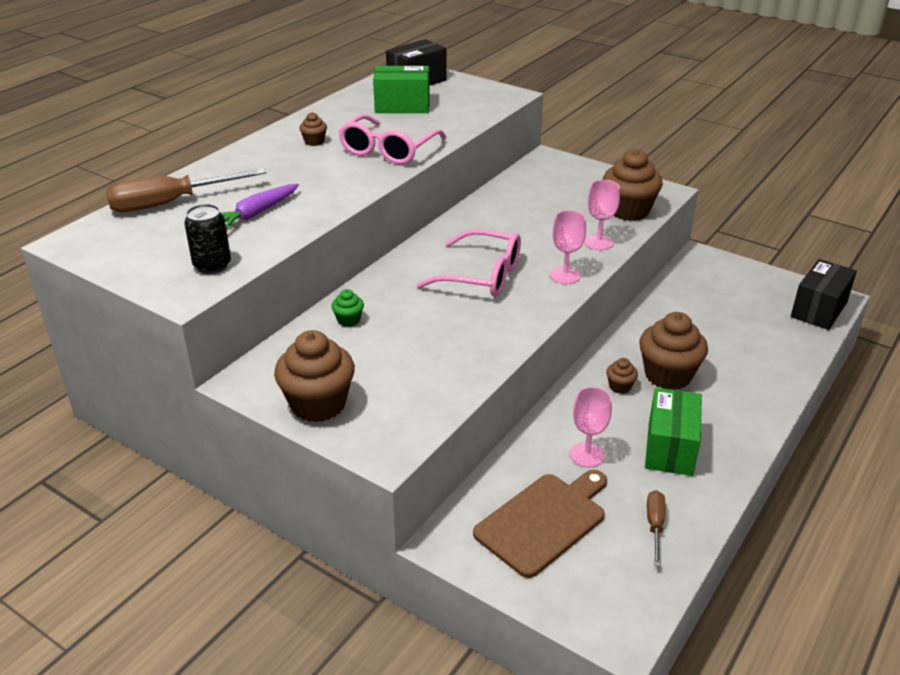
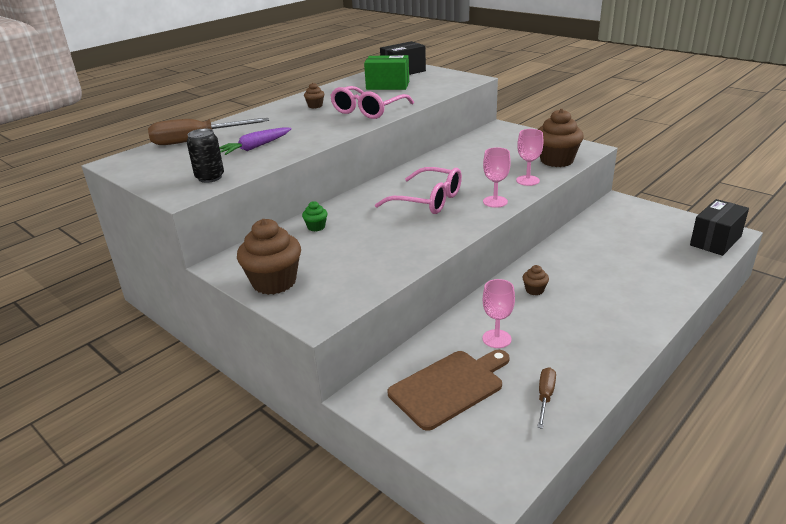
camera: 10 degrees right, 5 degrees down
(668, 375) = (577, 283): brown cupcake -> none
(670, 448) = (569, 337): green box -> none

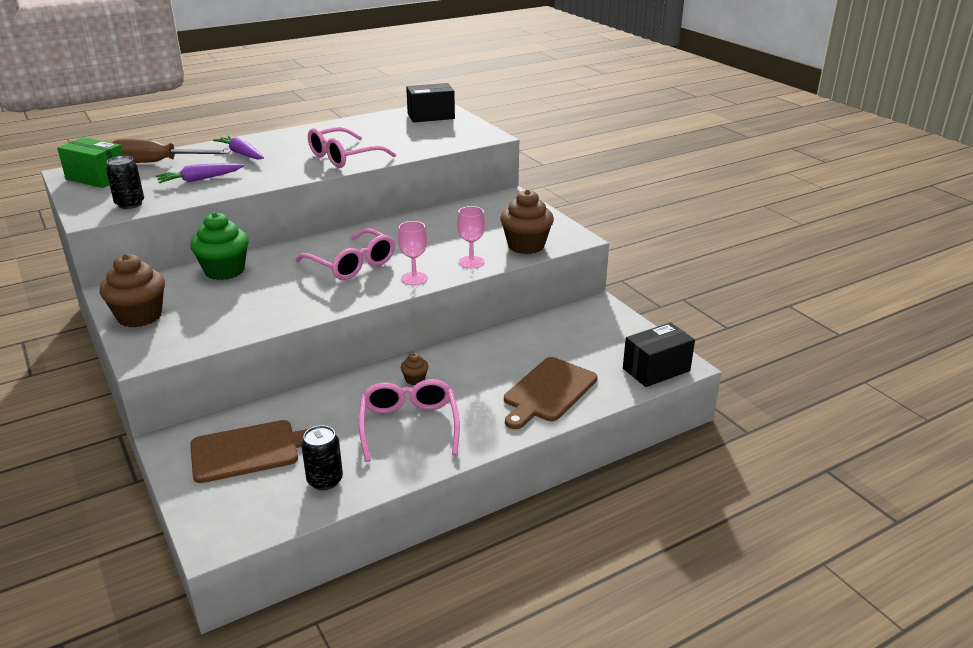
camera: 15 degrees right, 0 degrees up
(270, 121) = (241, 153): none -> purple carrot
(315, 106) = (301, 143): brown cupcake -> none
(316, 227) = (224, 271): green cupcake -> green cupcake, size x2.16
(387, 85) = (396, 130): green box -> green box (97, 178)
(496, 339) = (333, 418): pink goblet -> none
(545, 397) = (325, 480): brown screwdriver -> black can
(569, 330) = (409, 425): none -> pink glasses
(653, 276) = (548, 392): none -> brown cutting board

